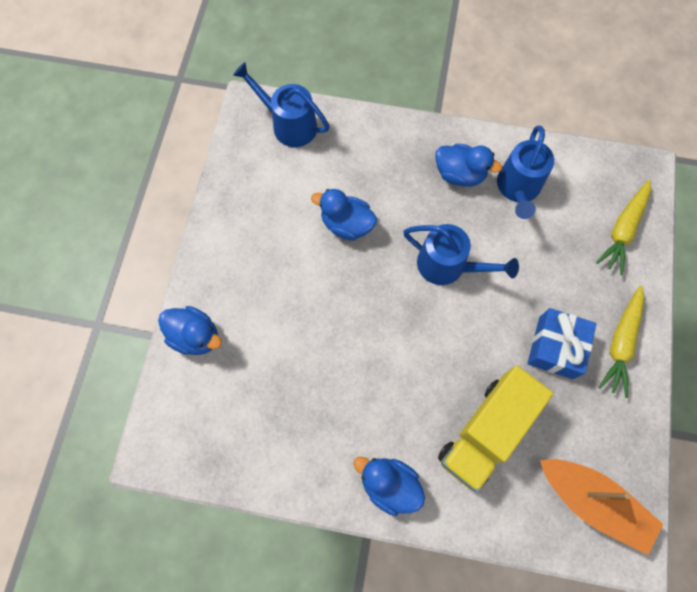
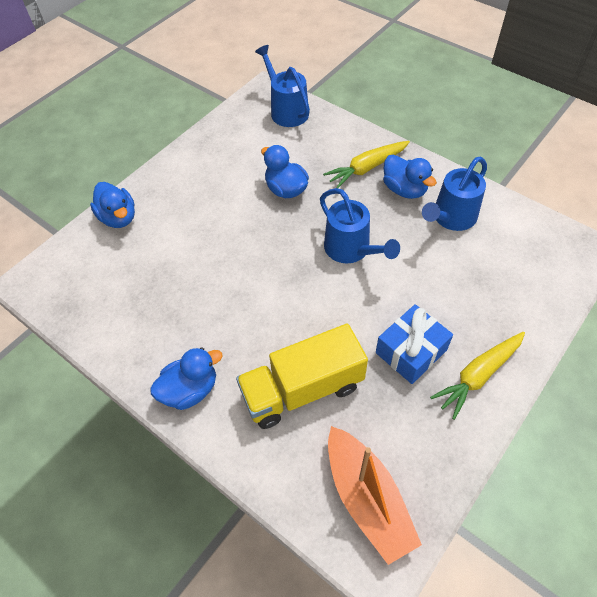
camera: 30 degrees right, 15 degrees down
(389, 484) = (190, 390): blue duck -> blue duck turned 90 degrees clockwise
(622, 230) = (535, 286): yellow carrot -> yellow carrot (366, 168)

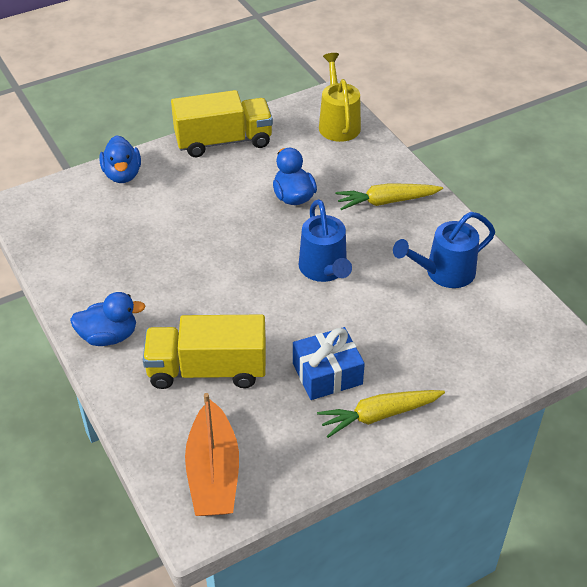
camera: 20 degrees right, 10 degrees down
(195, 156) = (223, 141): none -> yellow truck
(286, 110) = (338, 123): blue watering can -> yellow watering can
(404, 189) = (413, 232): blue duck -> none

